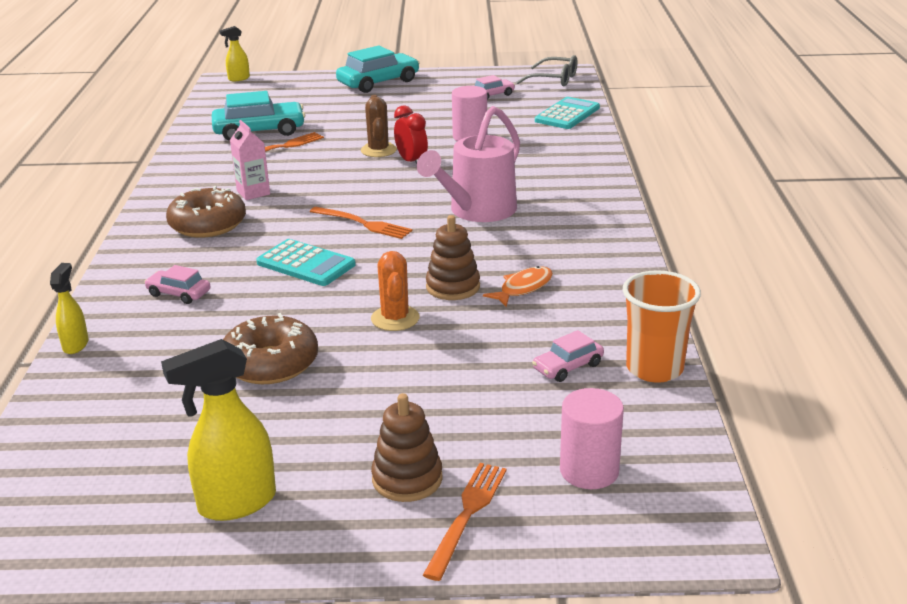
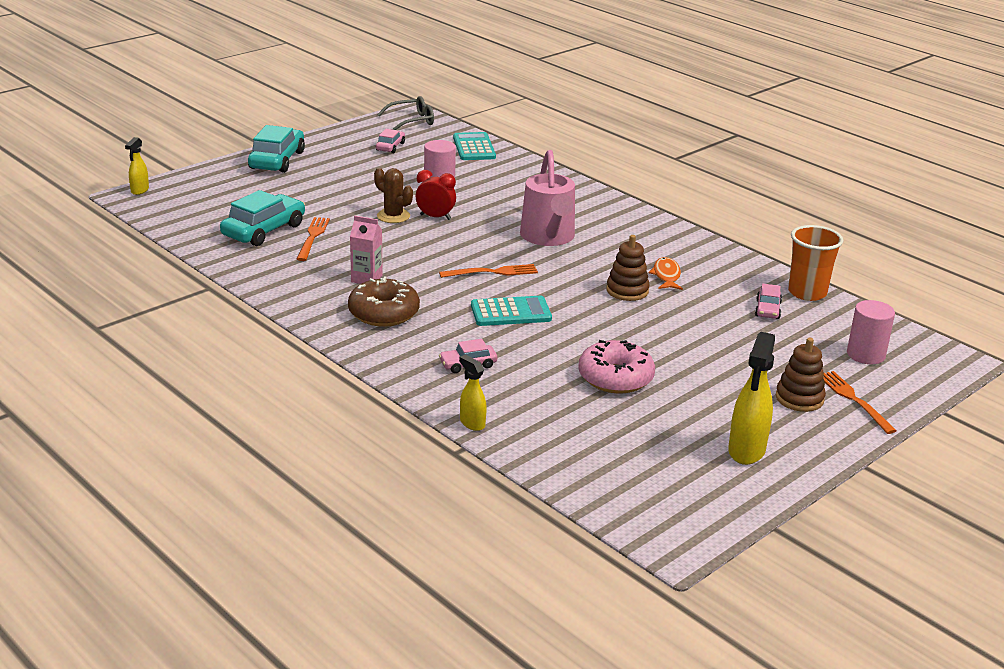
camera: 45 degrees left, 0 degrees up
(270, 363) = (615, 378): brown donut -> pink donut
(395, 318) = (632, 322): orange cactus -> none

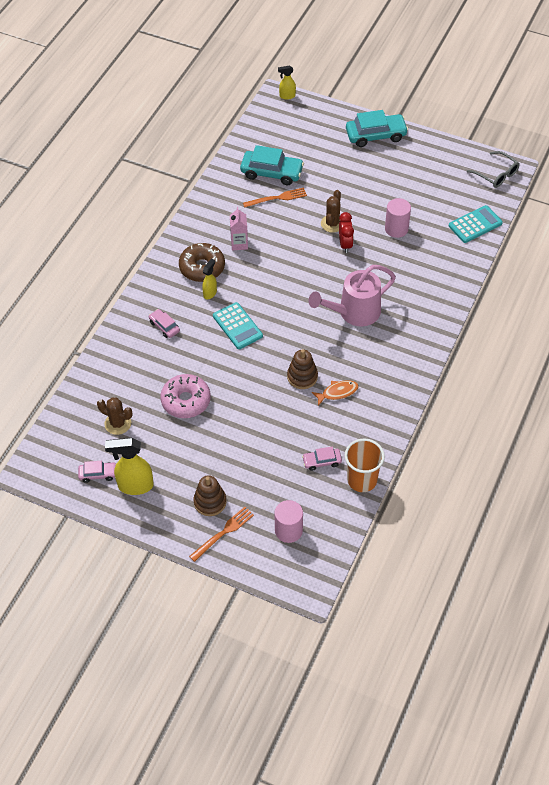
camera: 70 degrees right, 25 degrees up
(390, 147) = (441, 180): pink car -> pink car (98, 474)
(472, 423) = (103, 349): yellow spray bottle -> yellow spray bottle (210, 293)
(493, 272) = (285, 300): orange fork -> none
(623, 441) = (118, 423): none -> brown cactus

